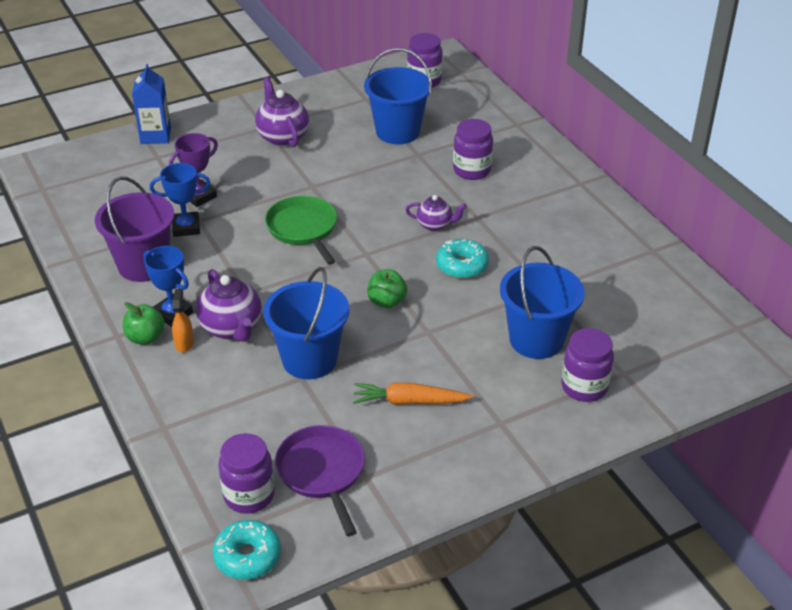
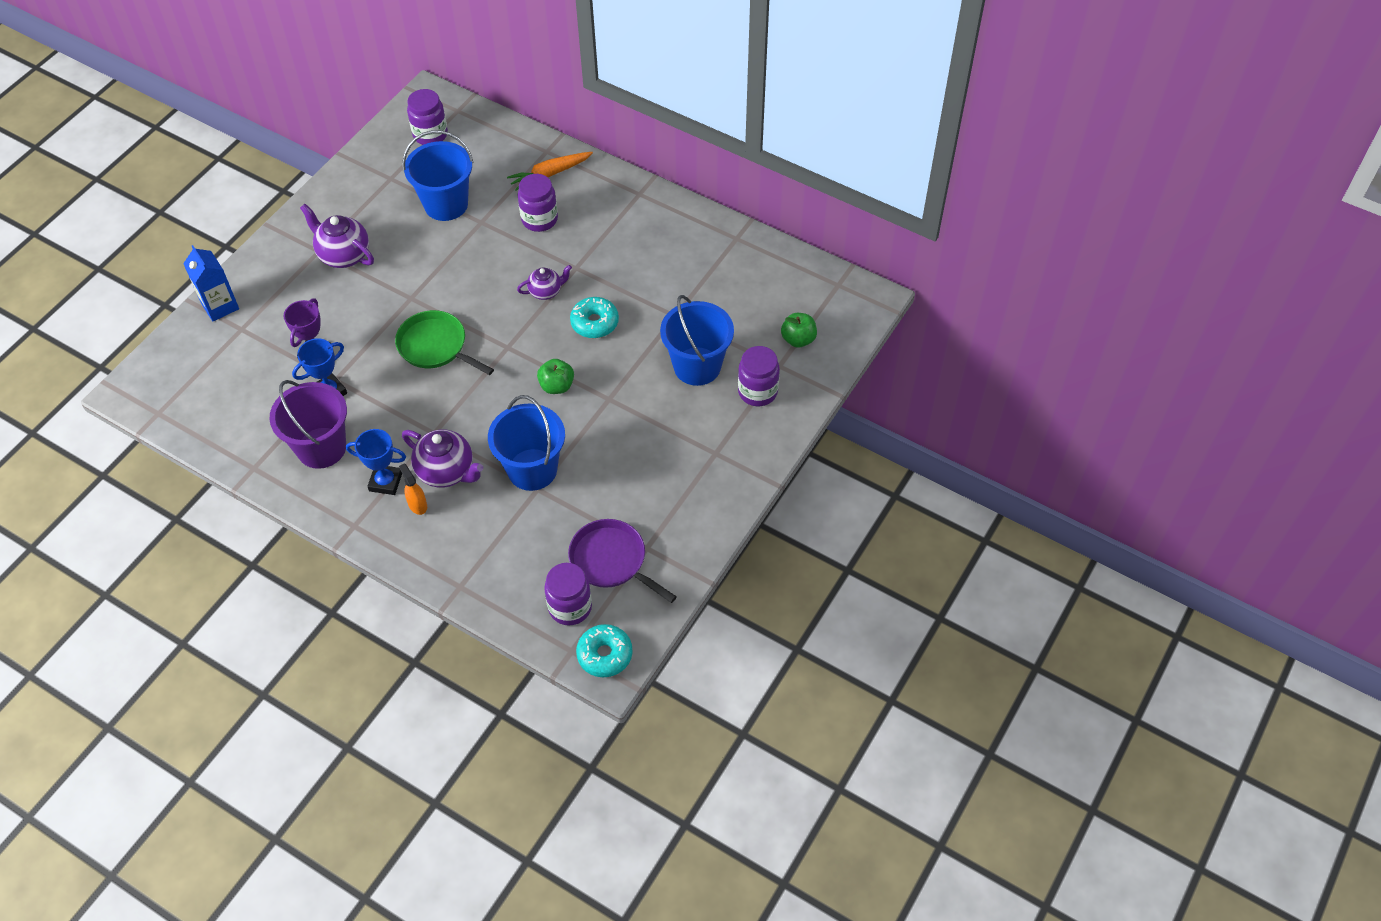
camera: 30 degrees left, 15 degrees up
(145, 338) = (380, 515): green apple -> green apple (798, 339)
(409, 401) = (636, 468): orange carrot -> orange carrot (550, 174)

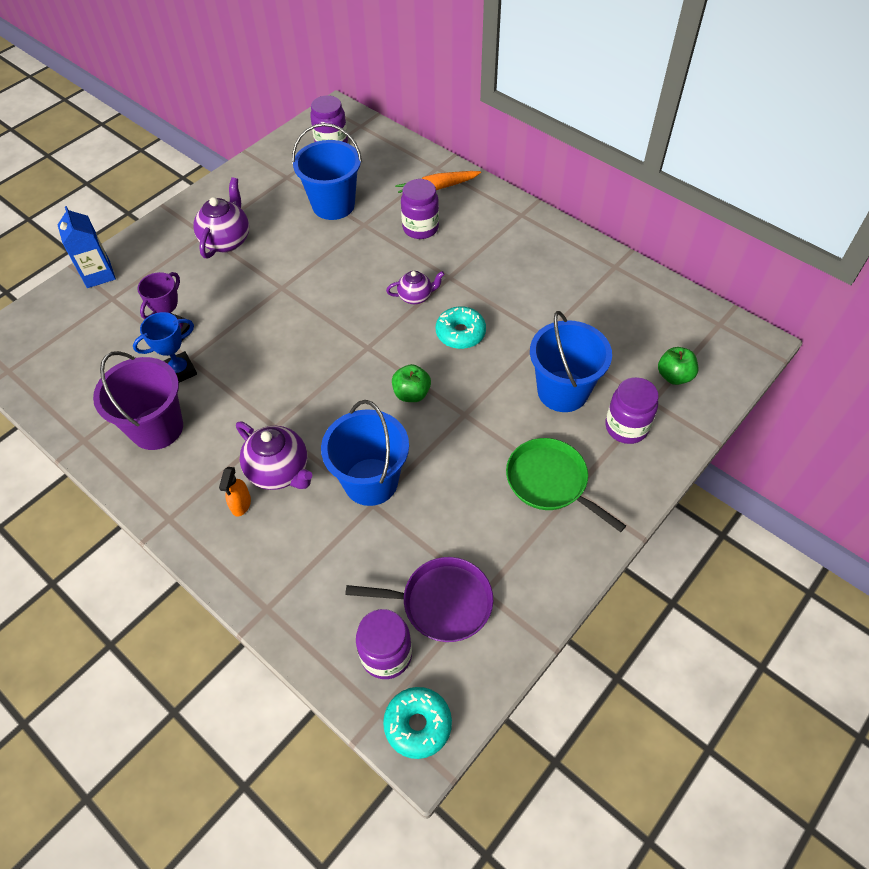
camera: 10 degrees right, 0 degrees up
(343, 255) = (227, 240): purple teapot -> purple teapot turned 60 degrees clockwise
(385, 482) = (213, 474): blue trophy -> none
(417, 504) = (241, 504): orange spray bottle -> orange spray bottle turned 150 degrees counterclockwise
(435, 346) = (295, 337): green pan -> green pan (550, 482)
(611, 560) = (442, 602): purple pan -> purple pan turned 135 degrees clockwise

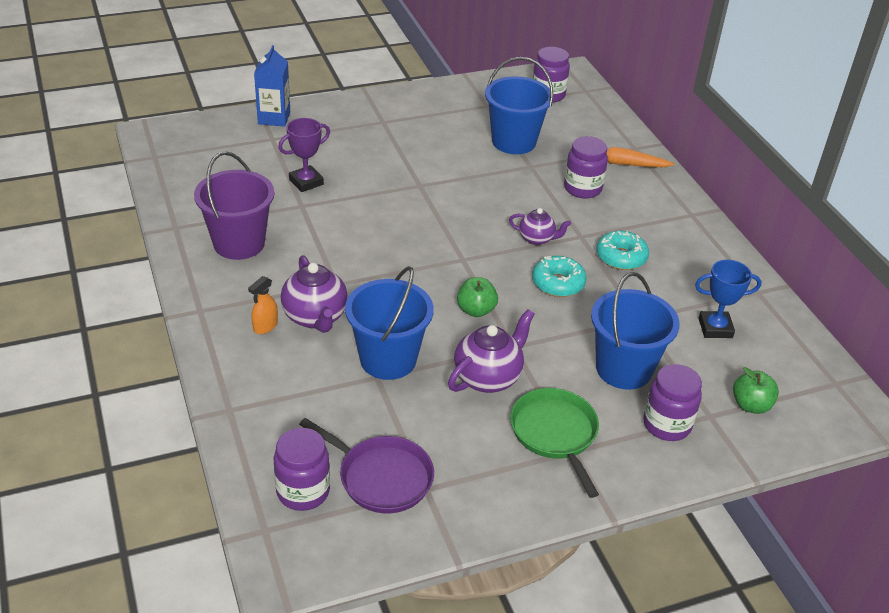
camera: 25 degrees right, 15 degrees down
(179, 371) = (288, 211): blue trophy -> blue trophy (715, 328)
(227, 240) = (398, 133): purple teapot -> purple teapot (488, 377)
(418, 725) = (290, 556): turquoise donut -> turquoise donut (621, 257)

